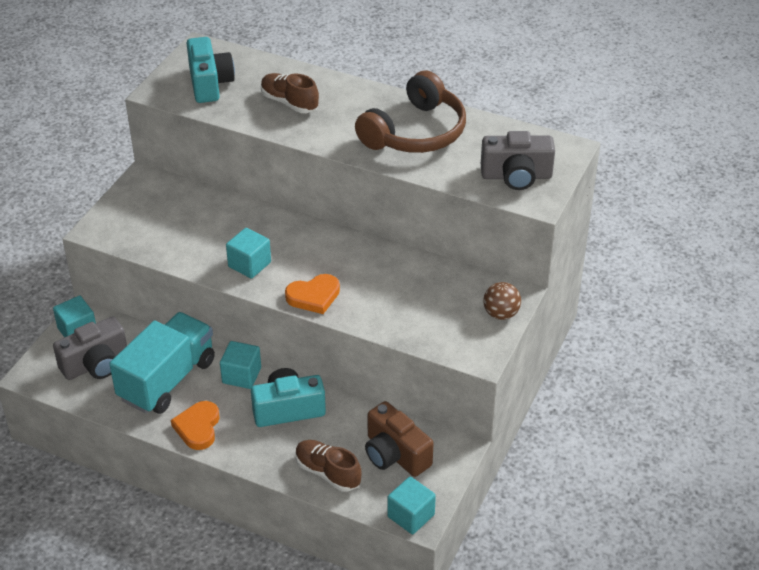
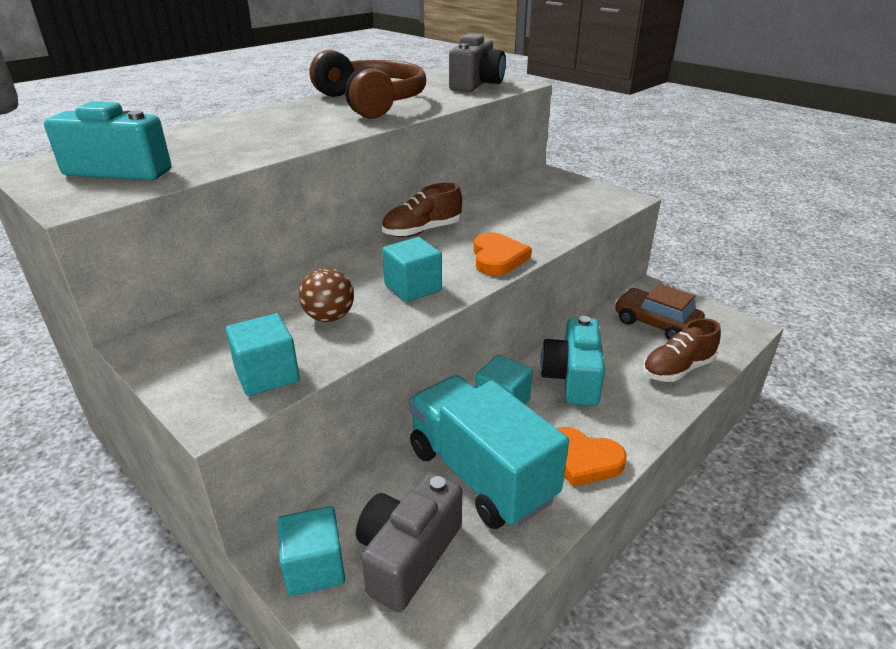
camera: 70 degrees left, 10 degrees down
(96, 364) = (407, 555): grey camera -> grey camera turned 135 degrees counterclockwise
(289, 103) = (240, 138): brown shoe -> brown shoe (422, 231)
(395, 454) = (656, 323): brown camera -> brown car
(411, 516) = (740, 331): turquoise cube -> turquoise cube (267, 375)
(501, 314) = (571, 182): brown ball -> brown ball (329, 317)

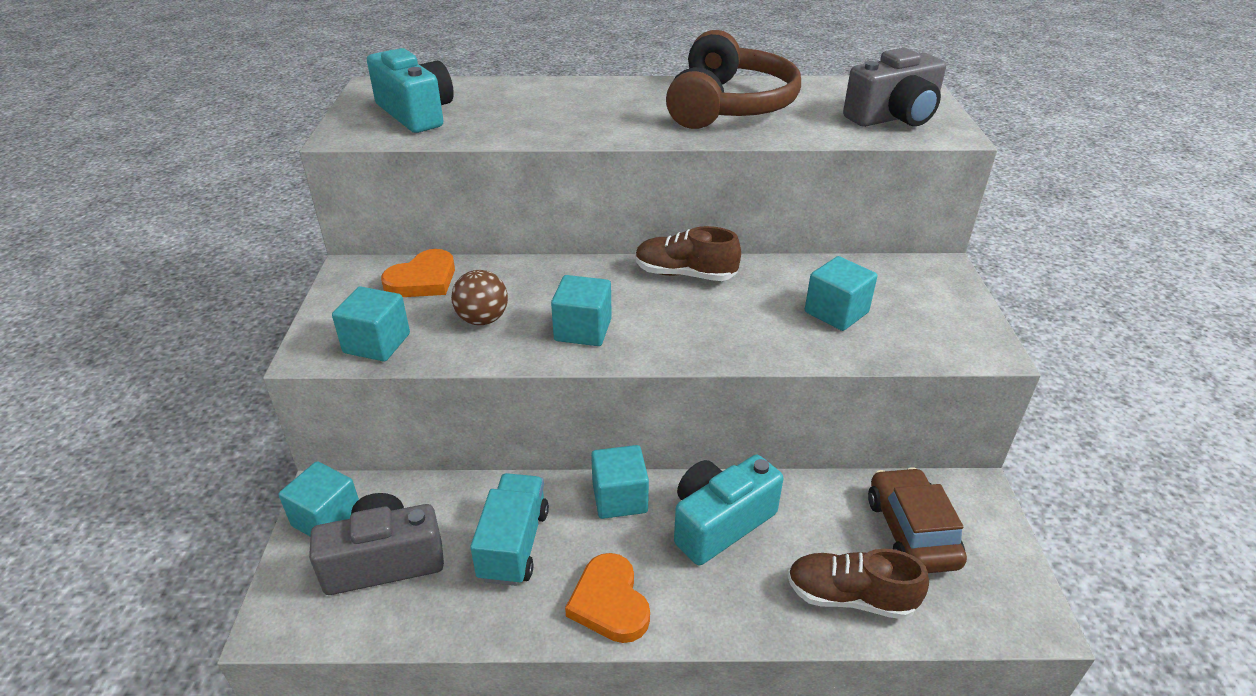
camera: 45 degrees right, 5 degrees up
(480, 474) = (514, 544): turquoise truck -> turquoise truck, size x0.63
(497, 258) = (705, 343): orange heart -> orange heart (423, 280)
(536, 213) = (836, 312): none -> turquoise cube

